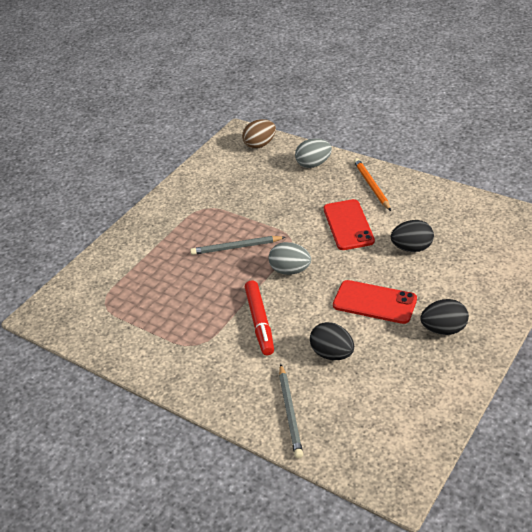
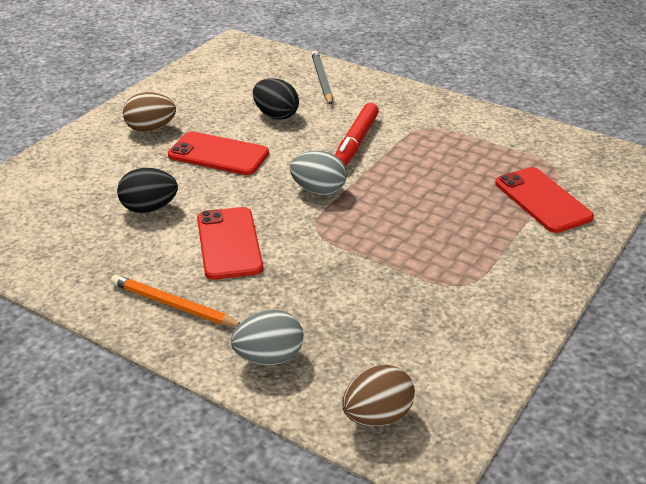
camera: 175 degrees right, 5 degrees down
(128, 271) = (542, 200): none -> red phone
(236, 247) = (396, 222): grey pencil -> none
(260, 322) = (355, 143): red marker -> red marker turned 150 degrees counterclockwise
(371, 186) = (174, 305): orange pencil -> orange pencil turned 135 degrees clockwise
(443, 329) = (151, 129): black egg -> brown egg

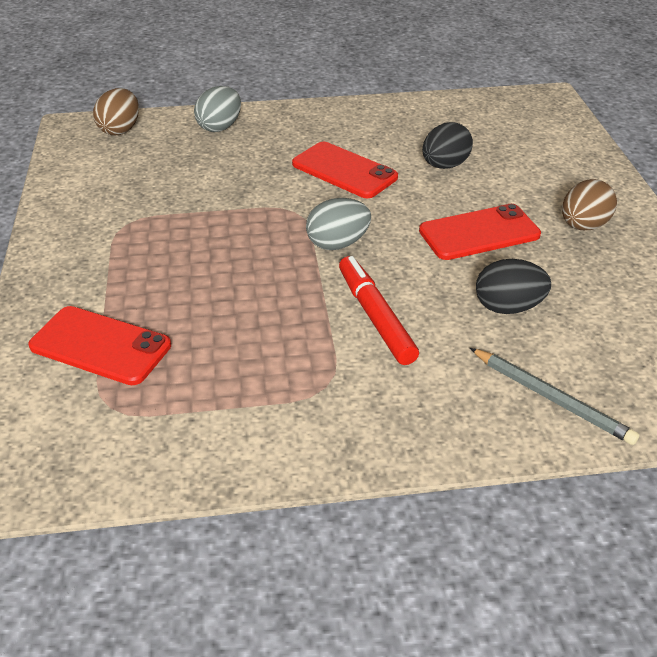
camera: 140 degrees right, 5 degrees up
(174, 305) = (319, 125): orange pencil -> none

